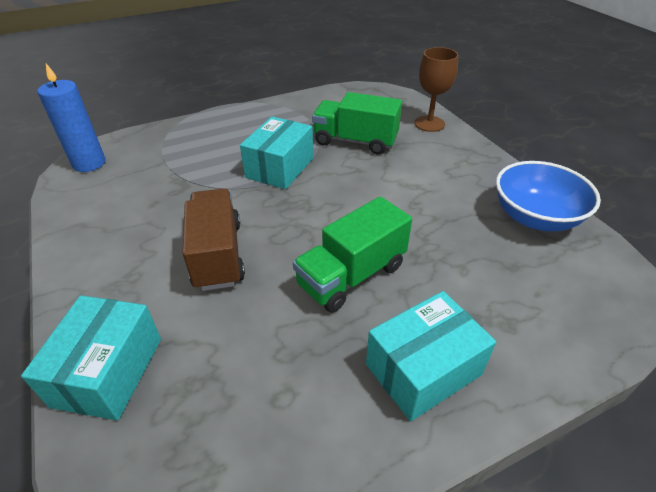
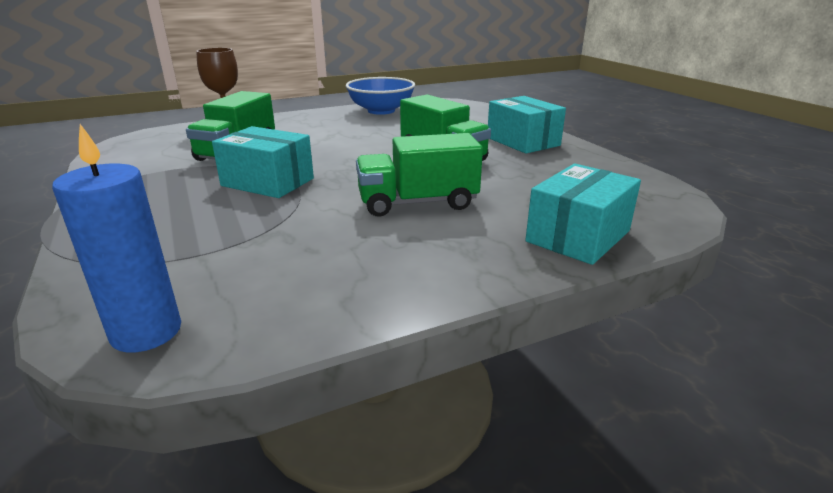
camera: 90 degrees left, 15 degrees down
(108, 371) = (578, 236): turquoise box -> turquoise box turned 60 degrees counterclockwise
(218, 255) = (417, 203): brown truck -> green truck

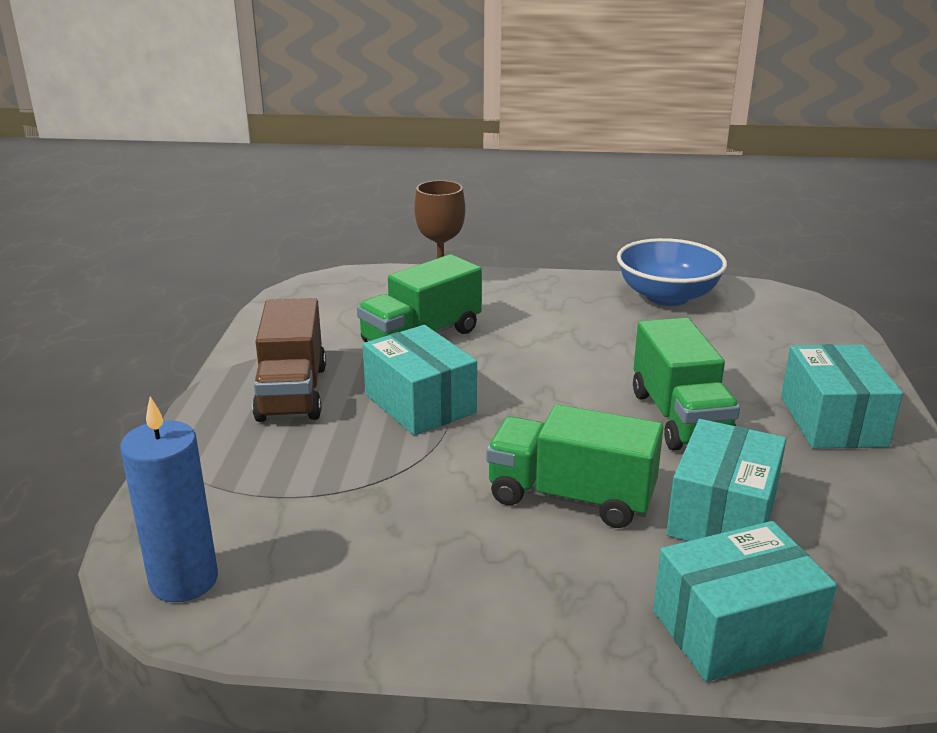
camera: 30 degrees right, 0 degrees up
(156, 196) = (292, 393): none -> brown truck
(513, 189) = (722, 515): none -> turquoise box

